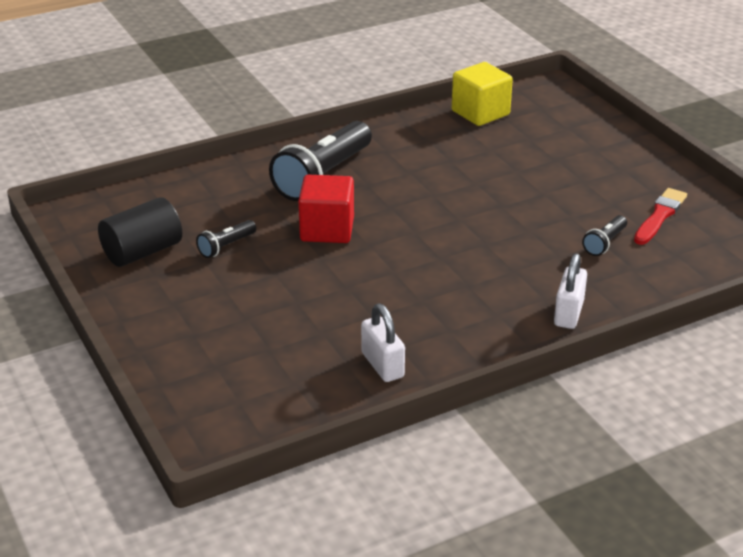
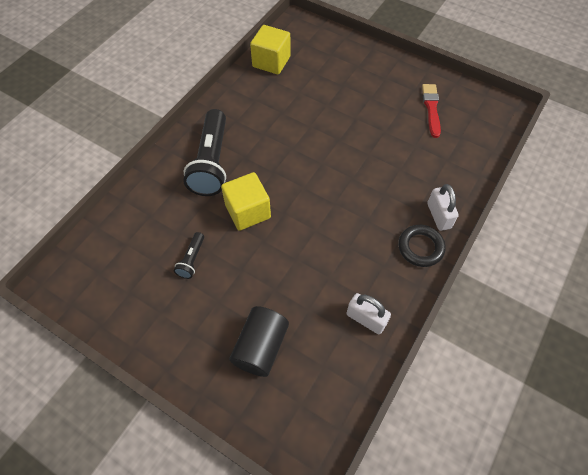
camera: 30 degrees left, 25 degrees up
(142, 252) = (136, 294): black cylinder -> black cylinder (261, 347)
(327, 229) = (248, 211): red cube -> yellow cube
(514, 332) = (420, 247): none -> black ring
(605, 243) = (418, 145): black flashlight -> none

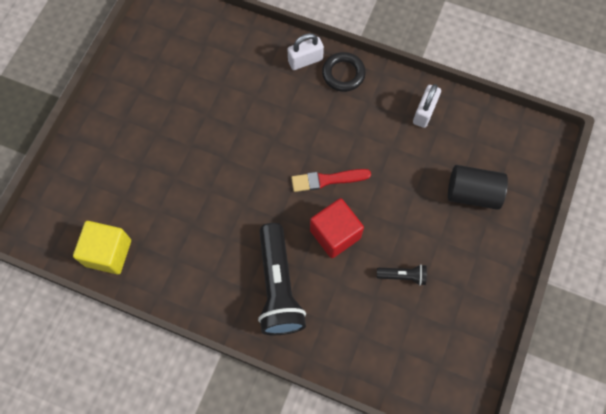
camera: 100 degrees left, 10 degrees up
(212, 163) = (278, 287): black flashlight -> black flashlight turned 90 degrees clockwise
(248, 211) = (335, 234): yellow cube -> red cube
(431, 108) = (167, 71): red brush -> red brush (327, 180)

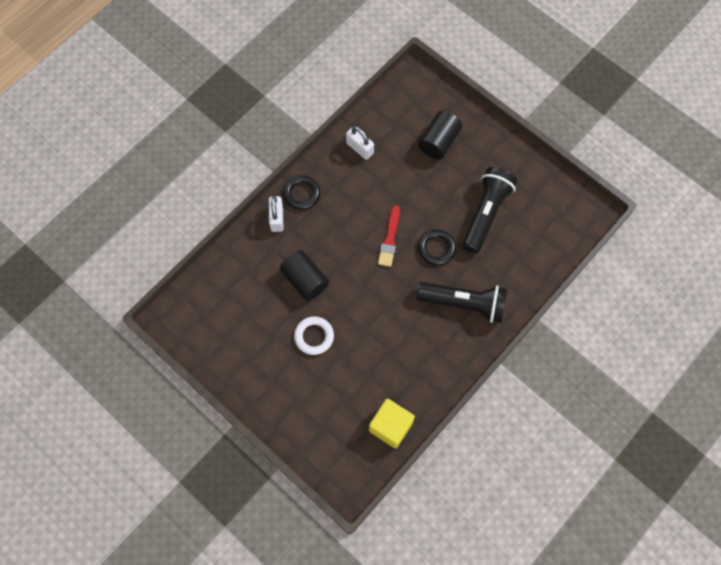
camera: 70 degrees left, 0 degrees up
(185, 142) = (314, 336): none -> white ring
(245, 111) = (305, 280): none -> black cylinder
(335, 234) = (436, 248): red cube -> black ring
(403, 276) = (485, 213): black flashlight -> black flashlight, size x2.19

